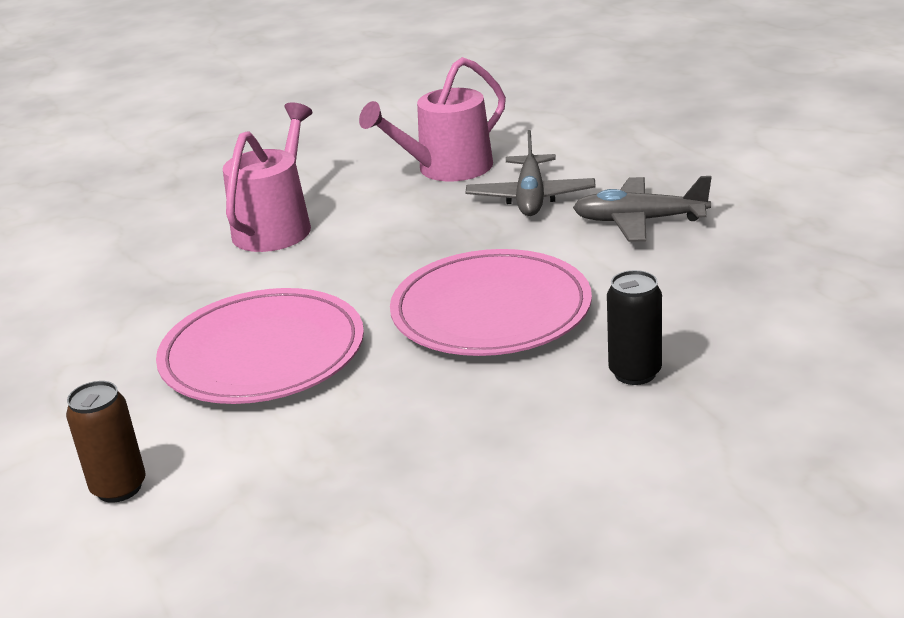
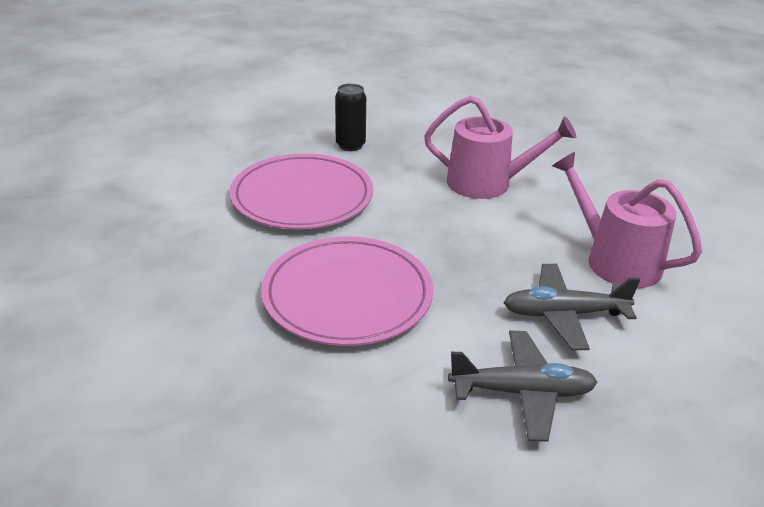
camera: 80 degrees right, 5 degrees up
(119, 488) = (171, 167): brown can -> none
(635, 373) = (232, 379): black can -> black can (350, 145)
(639, 221) = (522, 392): grey plane -> grey plane turned 90 degrees clockwise

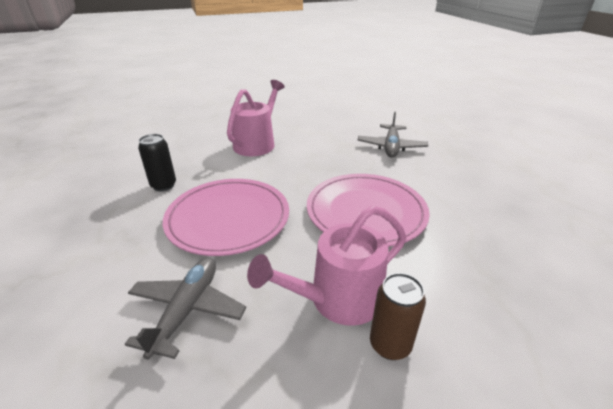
camera: 75 degrees left, 0 degrees up
(128, 321) = (390, 344): none -> brown can
(522, 392) = (452, 169): grey plane -> grey plane (187, 310)
(615, 260) = (348, 126): pink watering can -> pink watering can (338, 299)

